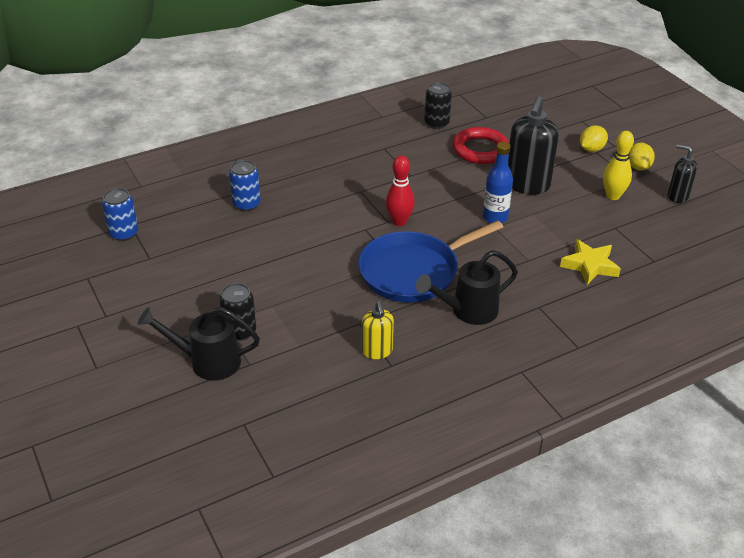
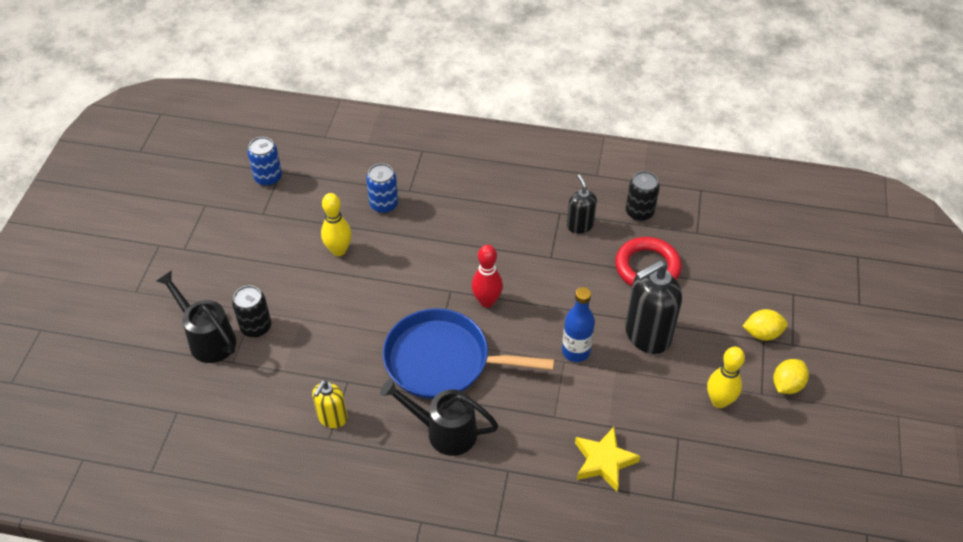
camera: 40 degrees right, 10 degrees up
(246, 249) = (339, 250): none -> yellow bowling pin
(677, 196) = (788, 445): black soap dispenser -> black soap dispenser (579, 225)

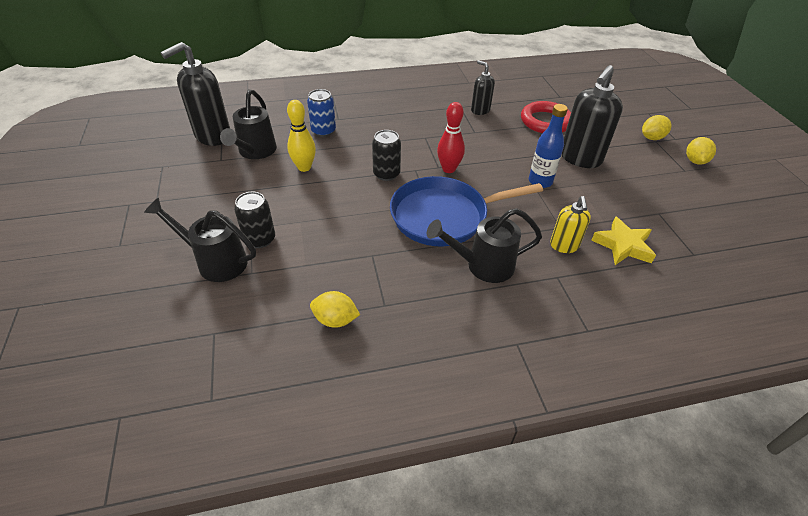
camera: 25 degrees left, 5 degrees down
(268, 177) = (212, 136): blue can -> black soap dispenser
(279, 437) = (335, 320): none -> yellow lemon
(300, 213) = (255, 152): none -> black watering can
(332, 418) = (376, 287): yellow soap dispenser -> yellow soap dispenser (564, 246)
(639, 212) = (514, 94): black can -> black can (386, 174)
(719, 401) = (663, 183): yellow bowling pin -> none

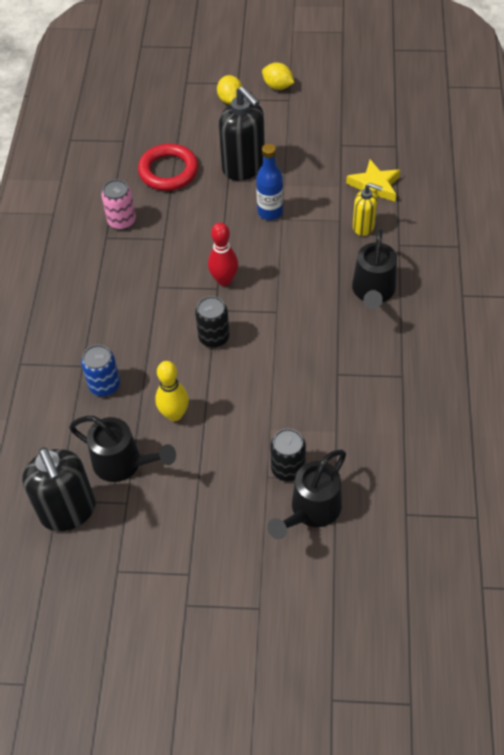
camera: 70 degrees left, 10 degrees up
(335, 320) = (411, 416): yellow lemon -> none
(443, 216) = (298, 304): blue pan -> none
(480, 110) = (122, 221): black soap dispenser -> pink can

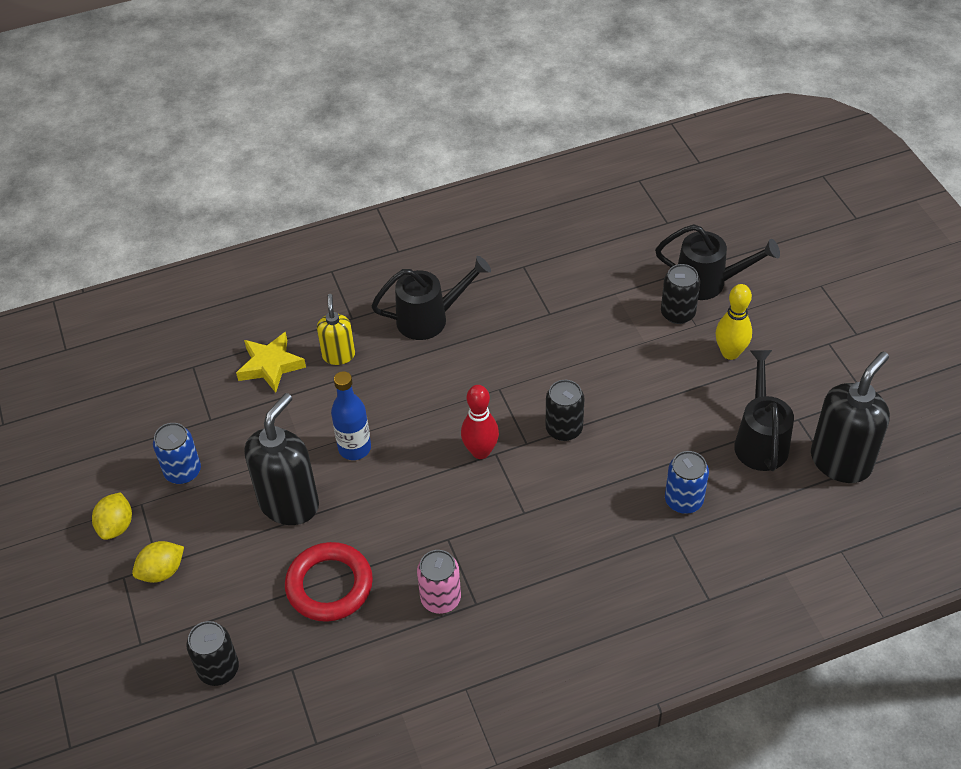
camera: 115 degrees left, 5 degrees down
(145, 110) = (218, 669): none -> black can
(174, 414) = (678, 423): yellow bowling pin -> yellow bowling pin (730, 353)
(303, 123) = (183, 471): none -> blue can

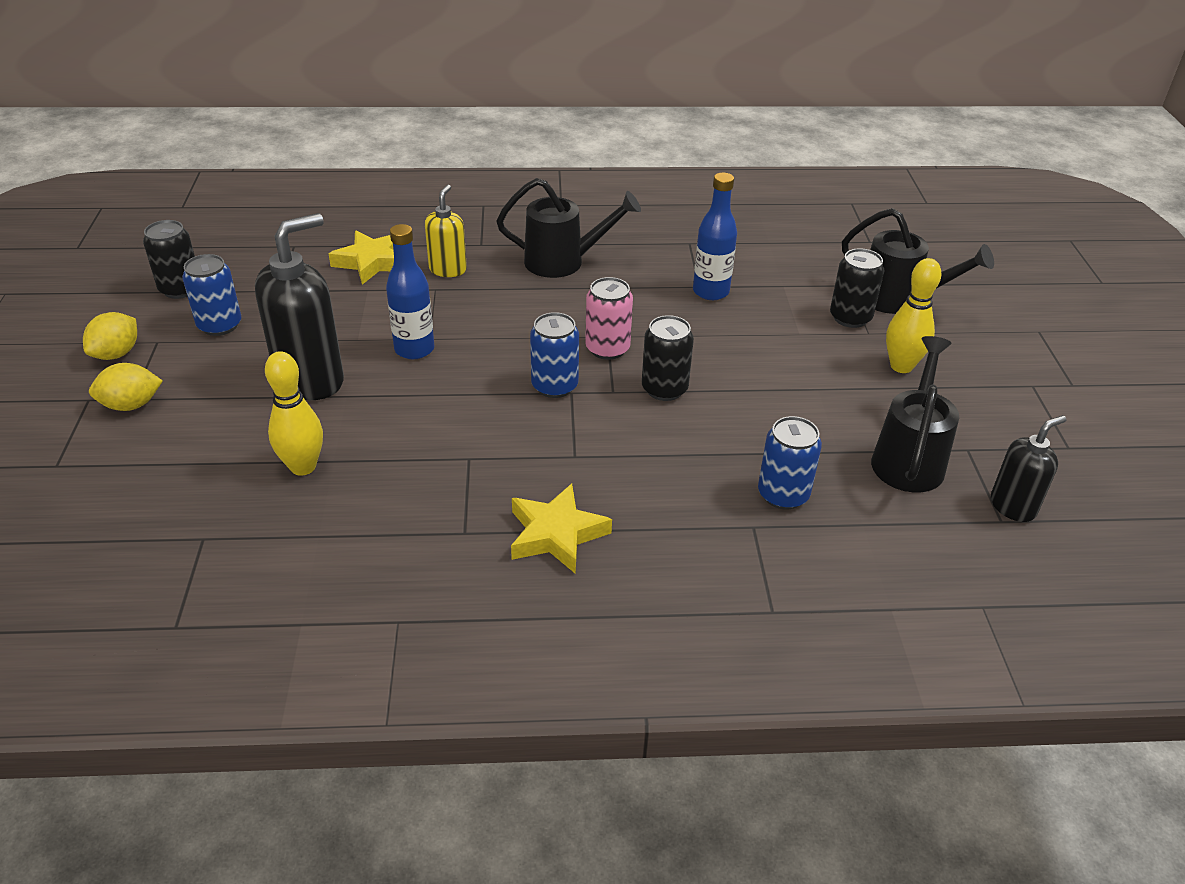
camera: 15 degrees right, 10 degrees down
(218, 669) = (120, 514): black can -> black can (180, 289)
(329, 585) = (303, 467): red ring -> yellow bowling pin
(440, 598) = (424, 515): pink can -> pink can (607, 349)
(480, 451) = (554, 386): red bowling pin -> blue can
(541, 584) = (556, 534): none -> yellow star
(561, 317) = (711, 292): none -> blue bottle
(841, 461) = (1013, 506): black soap dispenser -> black soap dispenser, size x0.56

